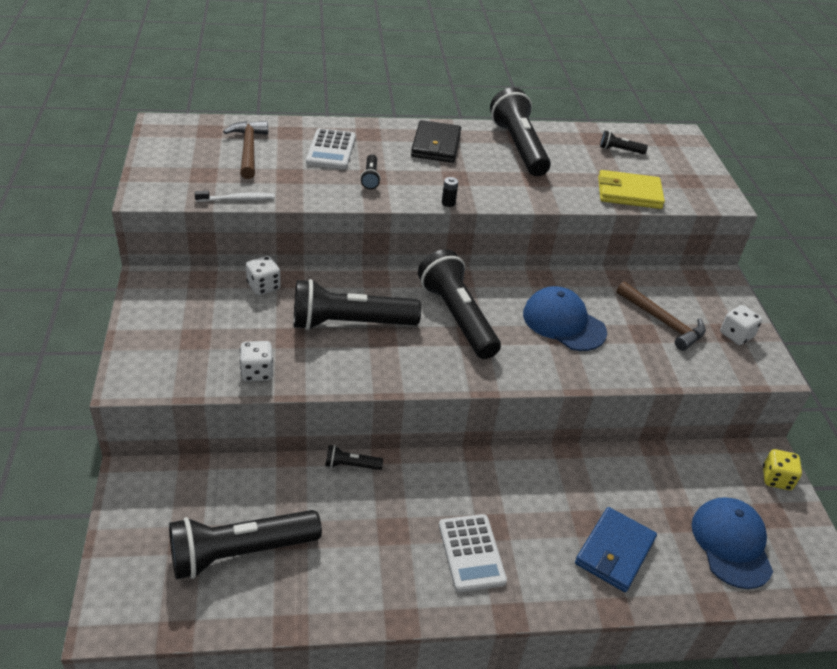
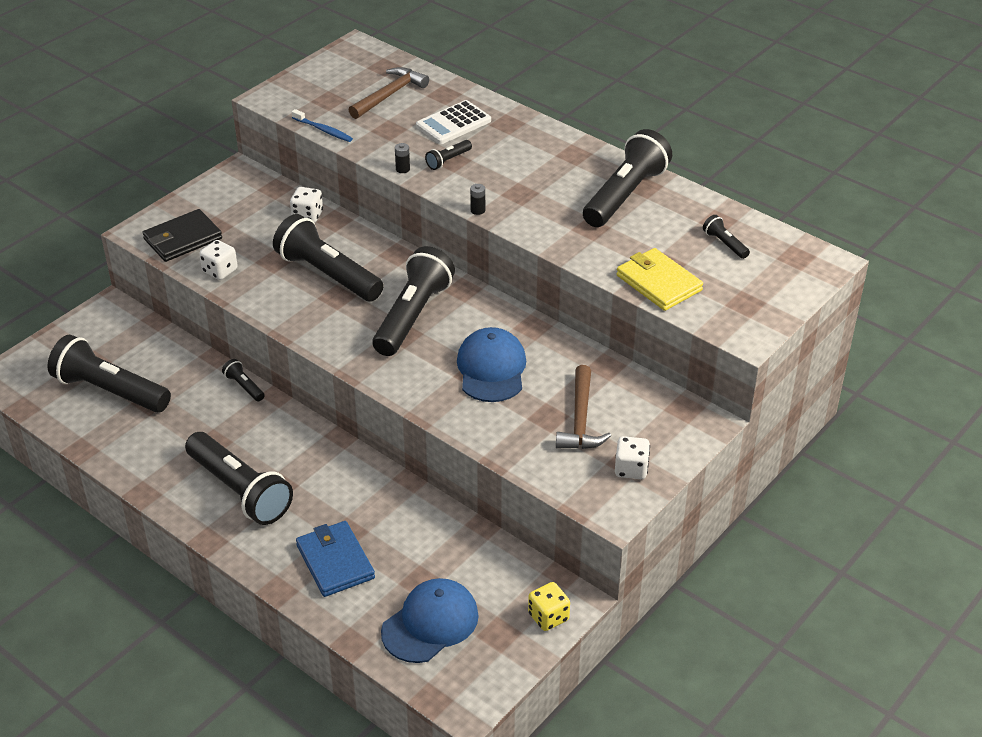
camera: 50 degrees right, 0 degrees up
(237, 199) = (323, 130): white toothbrush -> blue toothbrush
(348, 199) = (402, 169): none -> black battery
(436, 145) = (550, 159): black wallet -> black wallet (182, 239)
(471, 553) = (240, 490): white calculator -> black flashlight
(614, 552) = (335, 561): blue wallet -> blue wallet turned 75 degrees clockwise

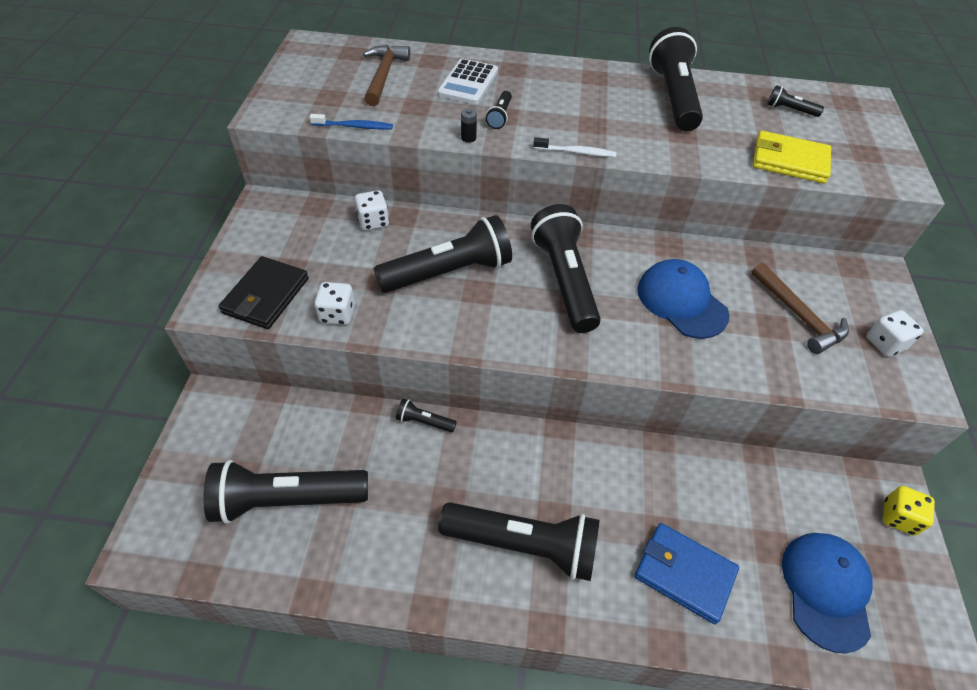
camera: 35 degrees left, 10 degrees up
(328, 275) = (448, 272): black flashlight -> black flashlight turned 150 degrees clockwise
(477, 210) = (576, 152): black battery -> white toothbrush

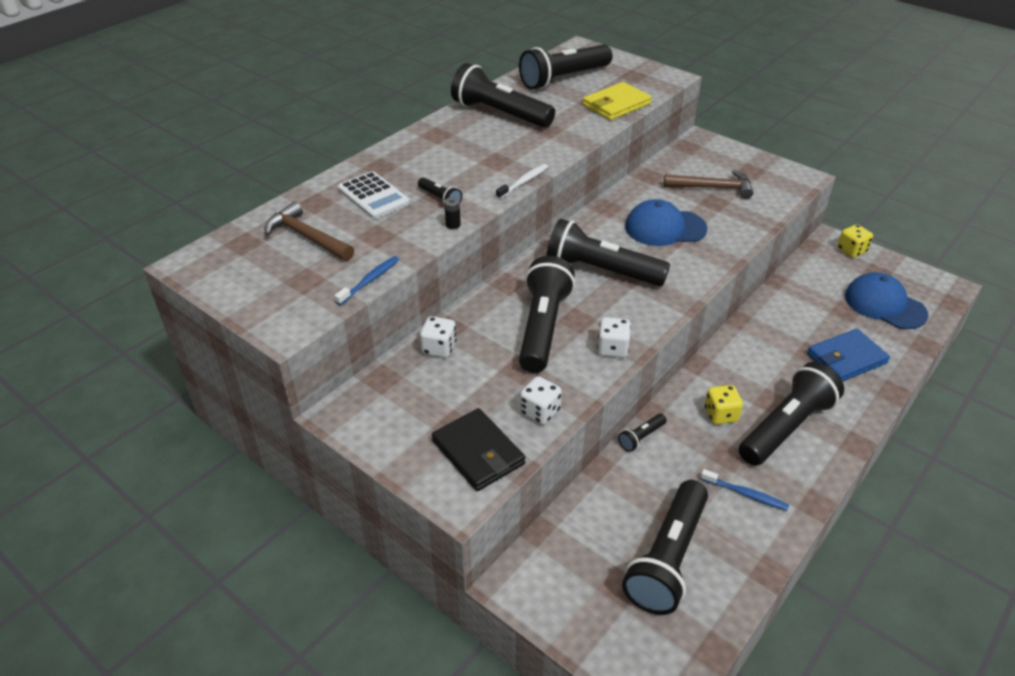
camera: 55 degrees left, 10 degrees down
(403, 538) = (745, 494): none -> blue toothbrush
(500, 476) = (720, 414): none -> yellow dice
(790, 110) = (564, 79): black flashlight -> black flashlight, size x2.32
(885, 343) = (758, 169): white dice -> white dice (612, 348)

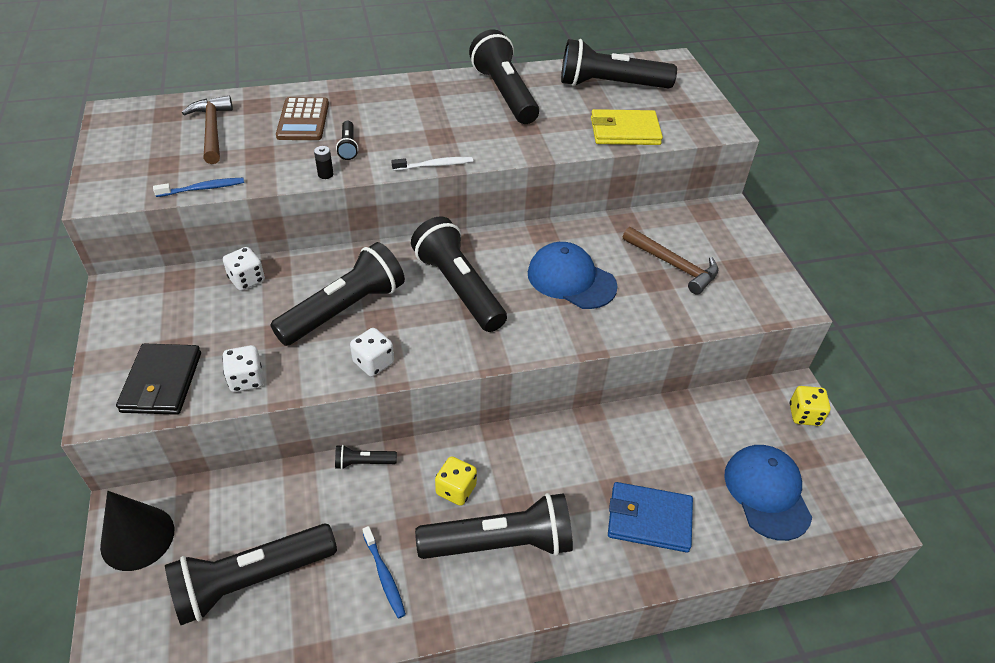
camera: 35 degrees right, 5 degrees up
(373, 196) = (303, 120): white calculator -> brown calculator
(549, 593) = (137, 537): none -> black cone

